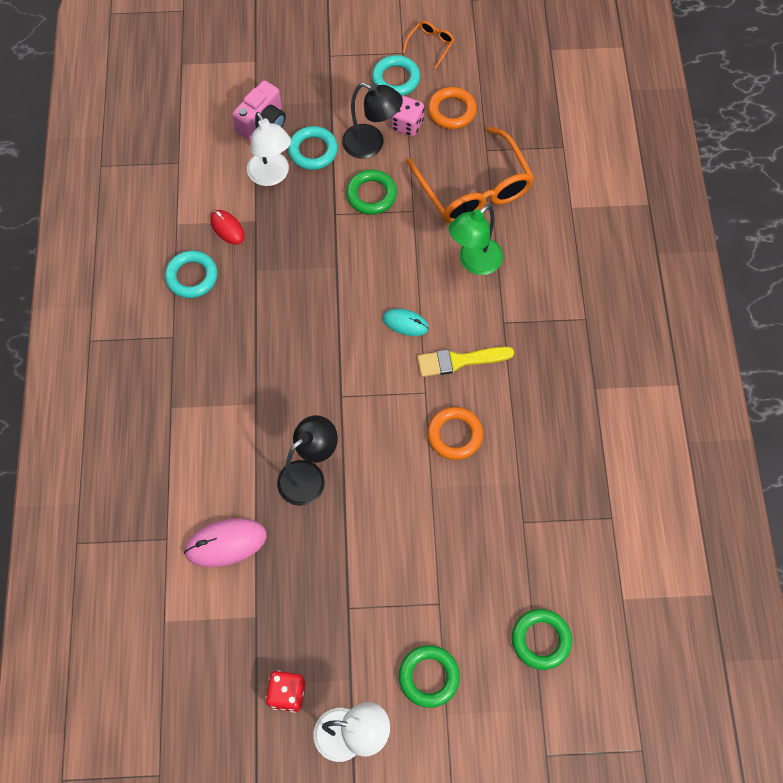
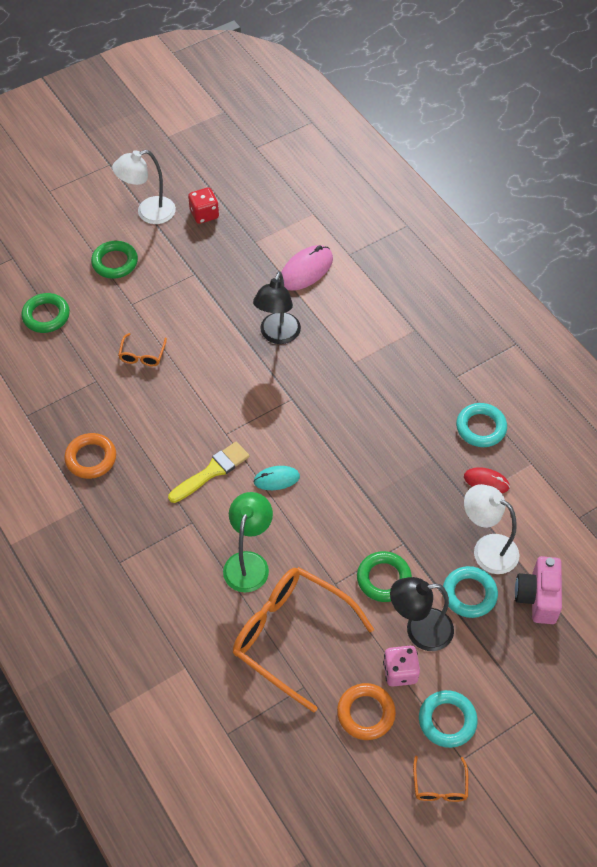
camera: 150 degrees right, 10 degrees down
(454, 435) = (183, 414): orange ring -> orange ring (91, 458)
(460, 527) = (142, 355): none -> orange glasses

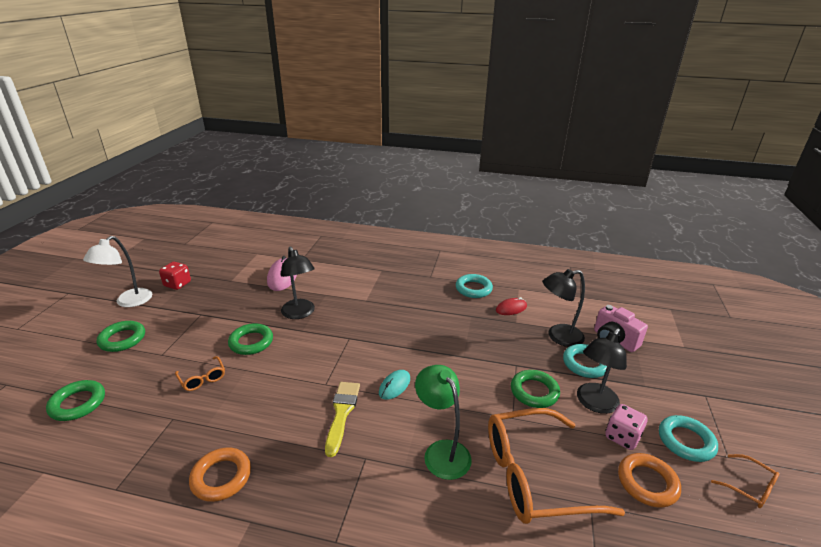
camera: 45 degrees left, 25 degrees down
(208, 341) = (251, 342): none -> green ring
(487, 549) = (558, 336): white lamp -> black lamp

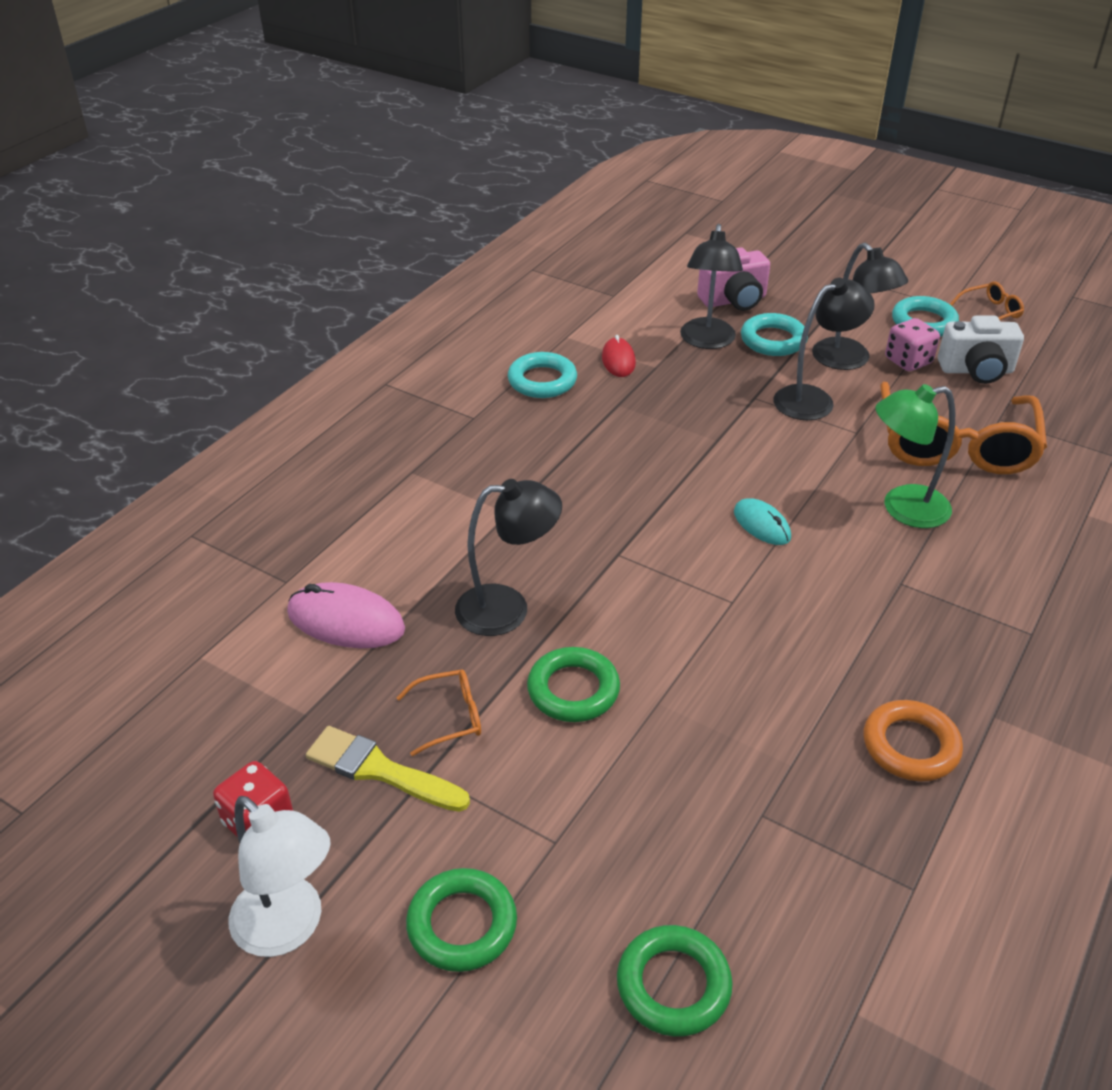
camera: 70 degrees left, 10 degrees up
(202, 378) = (661, 769): orange glasses -> orange glasses (449, 717)
(342, 413) = (806, 592): yellow brush -> yellow brush (380, 770)
(534, 392) = (814, 399): green ring -> black lamp
(647, 483) = (976, 371): orange ring -> white camera

